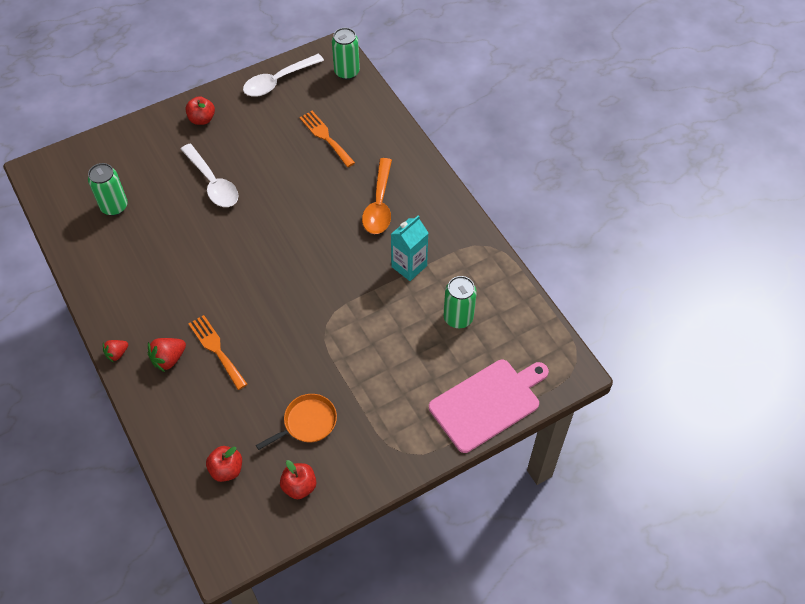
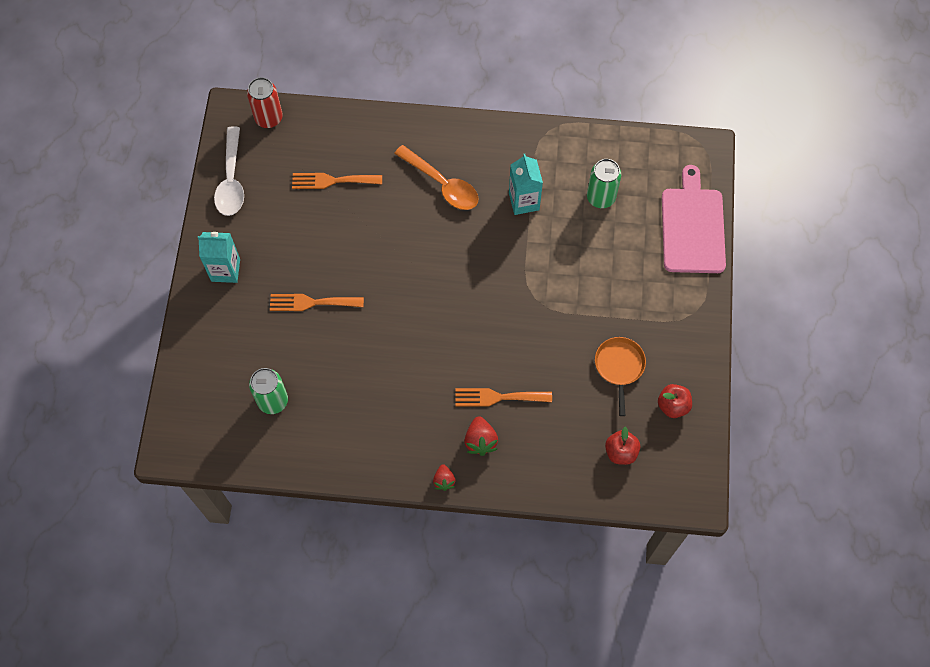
camera: 55 degrees left, 10 degrees up
(202, 119) = (225, 270): red apple -> turquoise carton
(213, 183) = (311, 302): white spoon -> orange fork
(347, 72) = (268, 118): green can -> red can

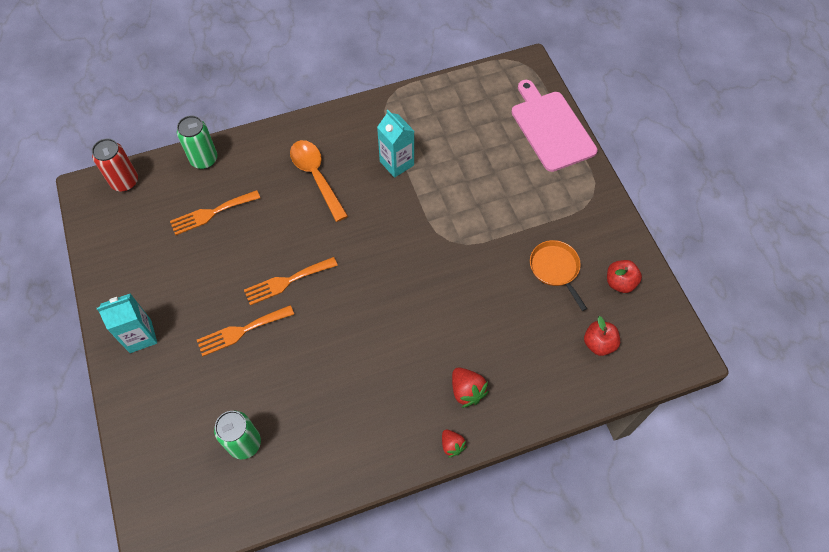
camera: 25 degrees left, 5 degrees down
(231, 180) = (111, 250): white spoon -> none
(442, 184) = (316, 177): orange spoon -> orange spoon turned 135 degrees counterclockwise
(498, 397) = (462, 343): orange fork -> orange fork (287, 281)
(601, 197) = (461, 134): green can -> green can (204, 159)

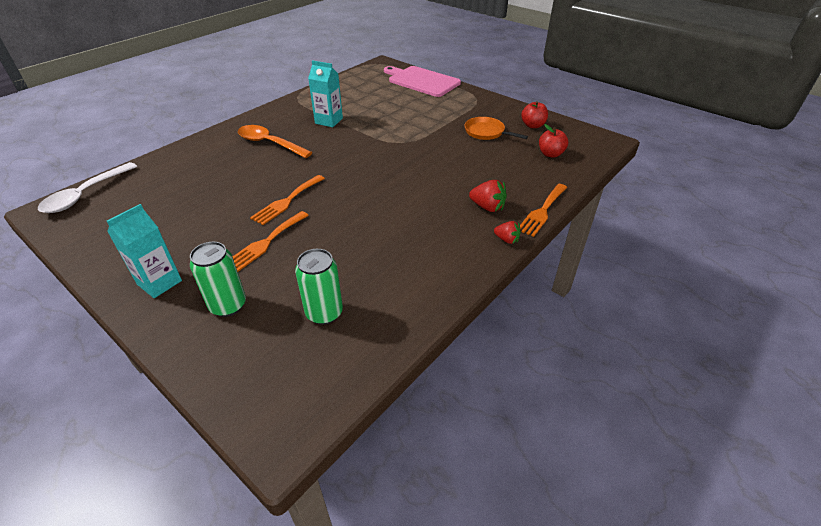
camera: 30 degrees left, 20 degrees down
(125, 182) = (85, 195): red can -> white spoon
(204, 159) = (160, 162): green can -> green can (228, 305)
(211, 213) = (187, 187): orange fork -> orange fork (542, 211)

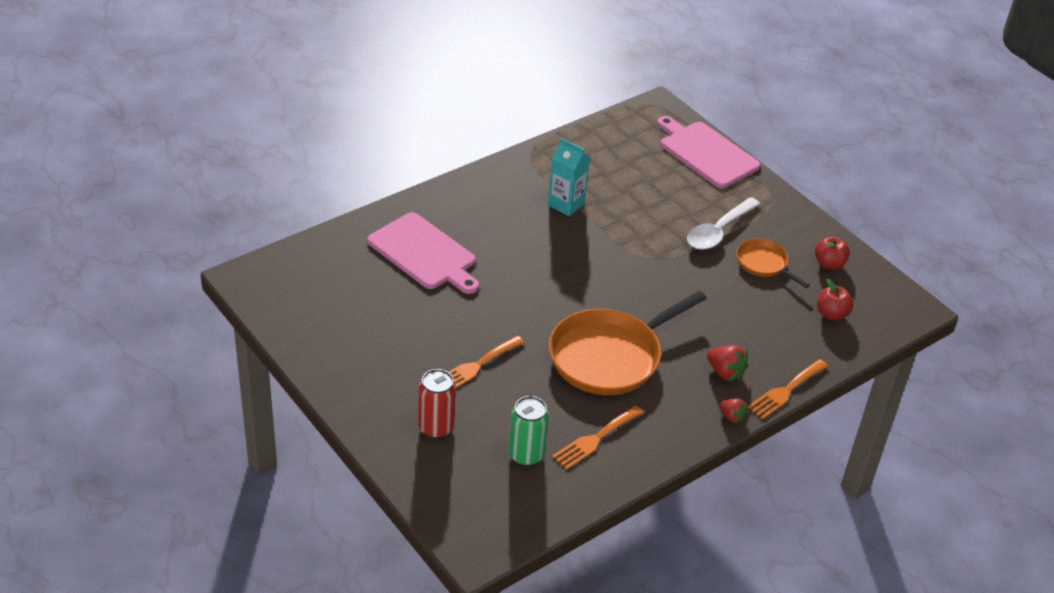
camera: 10 degrees right, 0 degrees up
(85, 195) = (282, 264): white spoon -> white spoon (718, 231)
(159, 282) = (370, 389): turquoise carton -> none
(216, 168) = (424, 254): none -> pink cutting board
(228, 305) = (436, 427): green can -> red can
(269, 143) = (488, 228): orange spoon -> none
(287, 201) = (502, 318): orange fork -> orange fork (595, 439)
(386, 213) = (610, 356): none -> orange pan

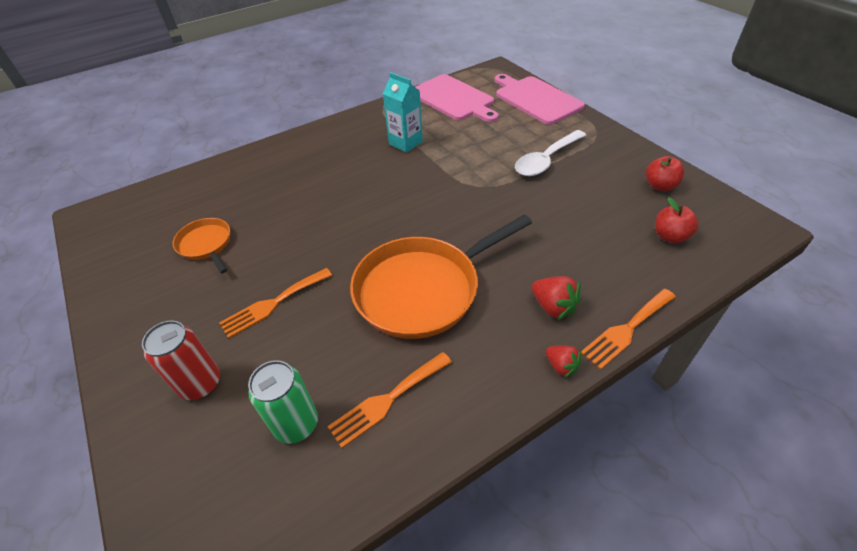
camera: 10 degrees right, 5 degrees up
(424, 254) = (263, 189): pink cutting board -> pink cutting board (453, 99)
(763, 264) = (592, 187): orange pan -> orange pan (206, 245)

